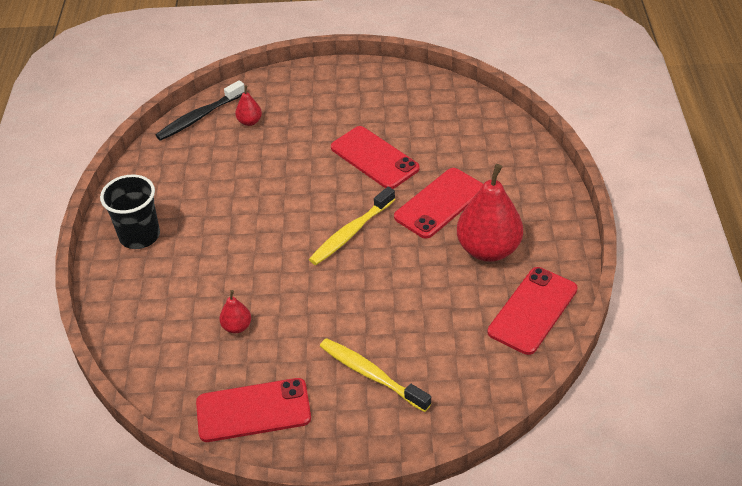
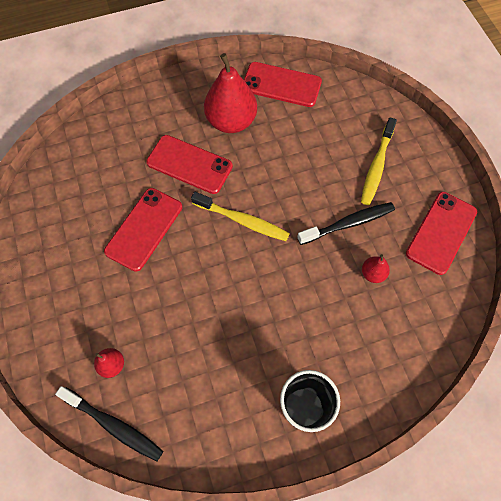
camera: 110 degrees left, 20 degrees up
(253, 410) = (441, 232): red phone -> red phone turned 60 degrees clockwise
(306, 323) = (348, 223): none -> black toothbrush

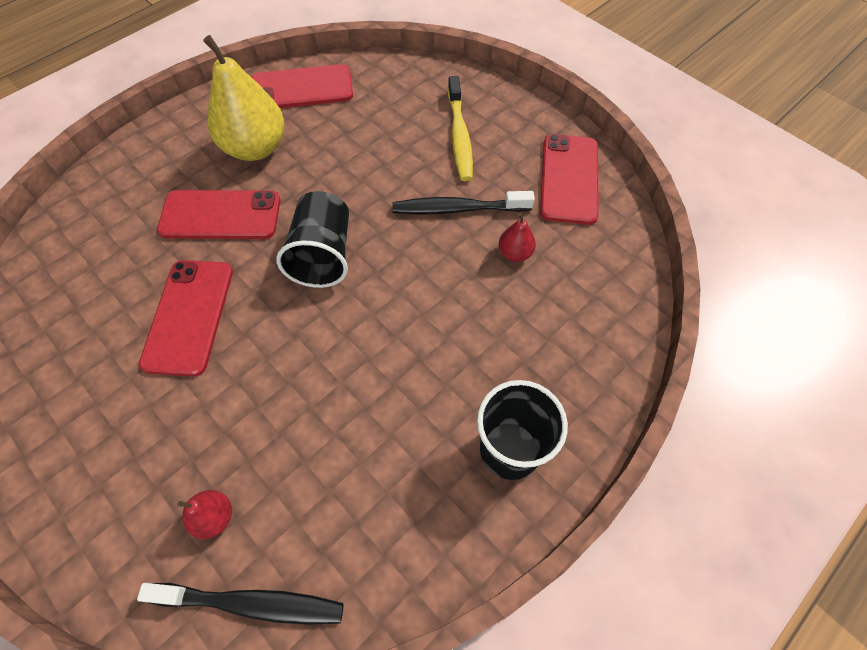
camera: 25 degrees left, 5 degrees down
(231, 121) = (255, 148): red pear -> yellow pear
(243, 221) = (322, 255): yellow toothbrush -> black cup
(348, 223) = (457, 209): black toothbrush -> black toothbrush turned 135 degrees counterclockwise

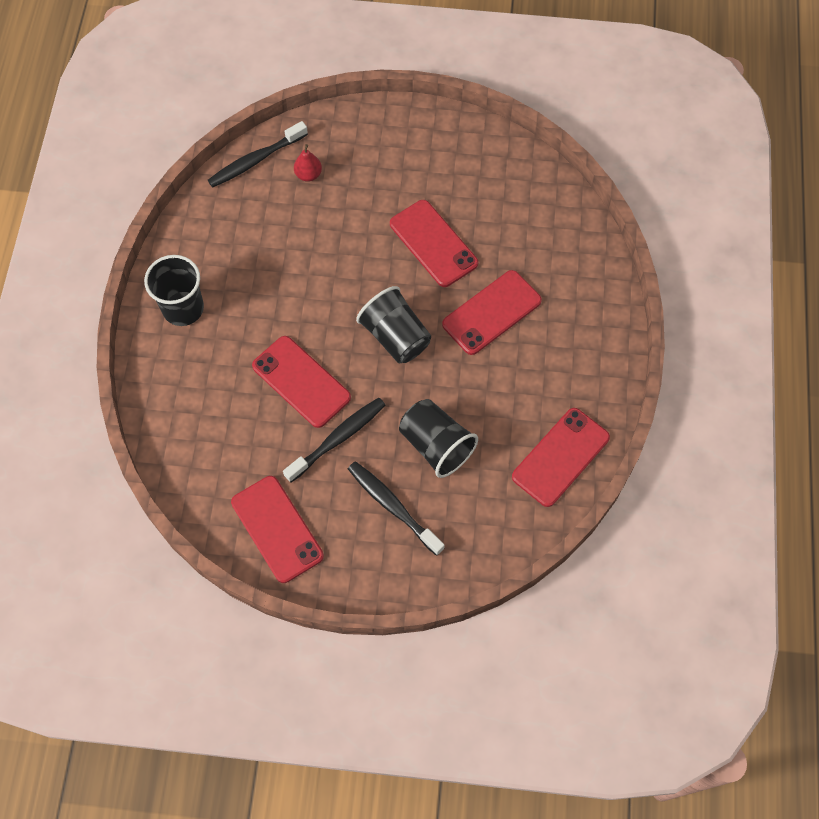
camera: 140 degrees right, 5 degrees up
(255, 148) = (531, 377): yellow pear -> none
(382, 152) = (436, 445): none -> black cup
(447, 277) = (301, 382): none -> red phone
(459, 136) = (392, 506): yellow toothbrush -> black toothbrush
(515, 253) = (270, 433): red pear -> none

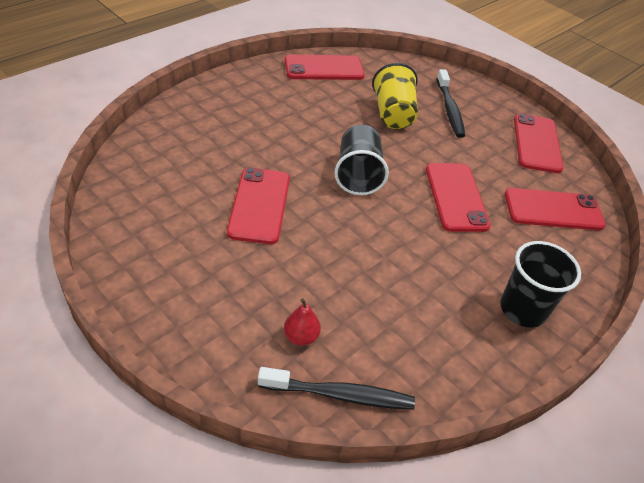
camera: 145 degrees left, 20 degrees down
(338, 438) = (456, 155): black toothbrush -> none
(436, 445) = (393, 114): black cup -> yellow cup
(492, 313) = (274, 143): red phone -> red phone (553, 210)

